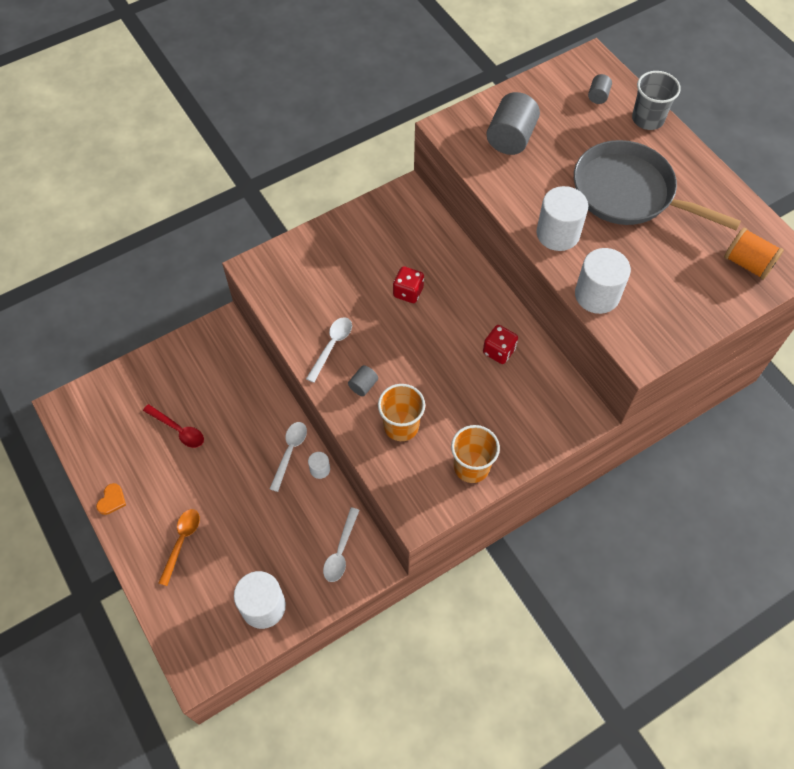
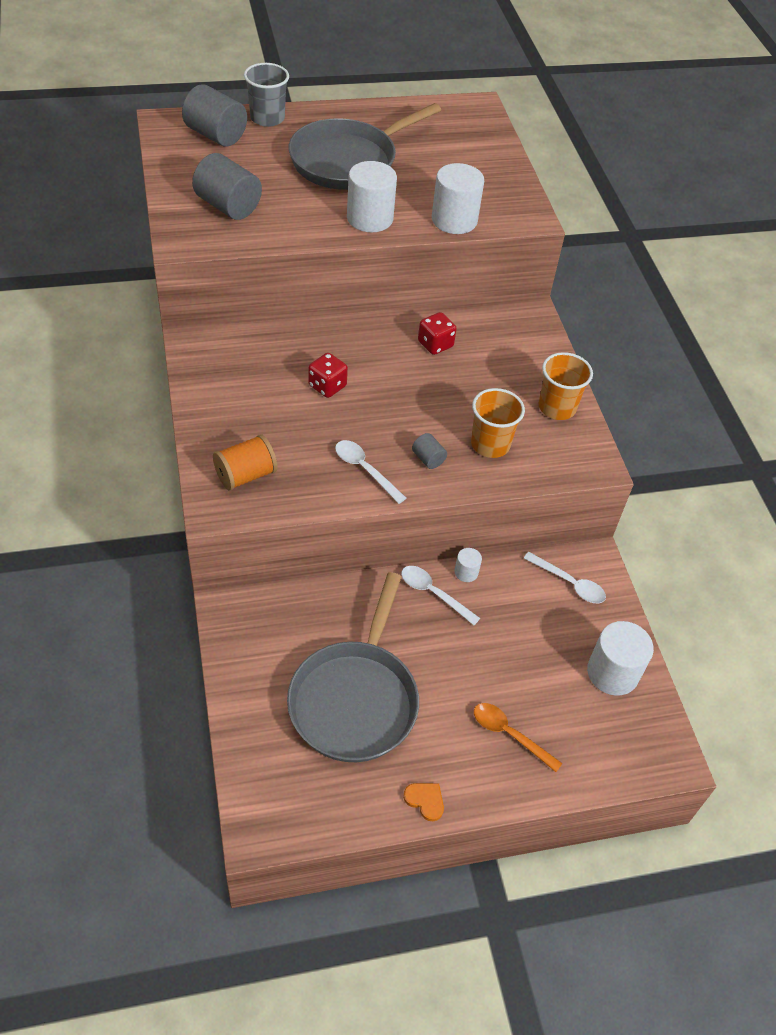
camera: 75 degrees left, 10 degrees down
(178, 430) = (355, 699): red spoon -> grey pan
(598, 96) = (216, 135): grey cylinder -> grey cylinder, size x2.04
(747, 263) = (465, 128): orange spool -> orange spool (246, 475)

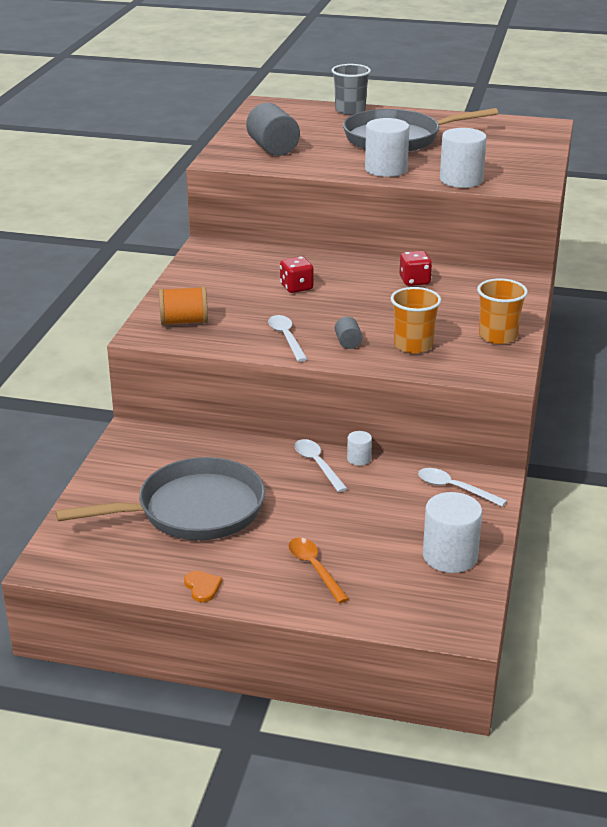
camera: 30 degrees right, 20 degrees down
(216, 135) = (299, 114): grey cylinder -> none
(355, 699) = (193, 510): grey pan -> grey pan turned 150 degrees counterclockwise
(569, 583) = (454, 488): white spoon -> white spoon turned 150 degrees clockwise

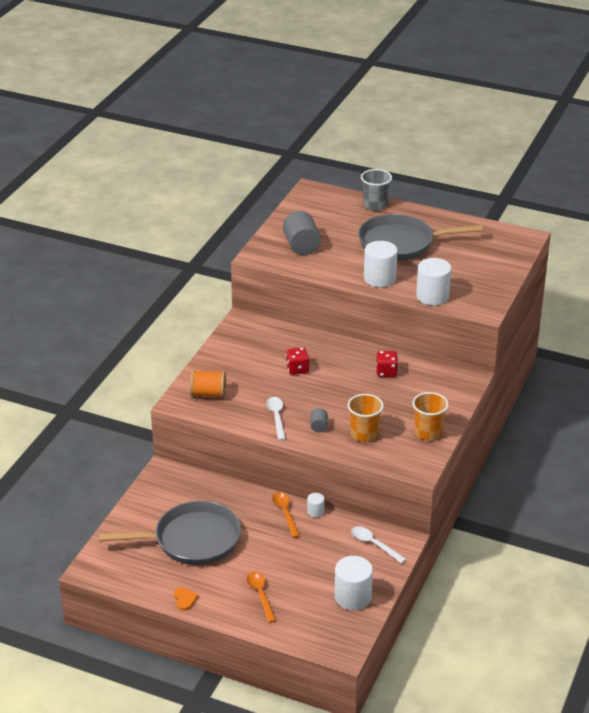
camera: 10 degrees right, 5 degrees up
(317, 464) = (285, 513): white spoon -> orange spoon

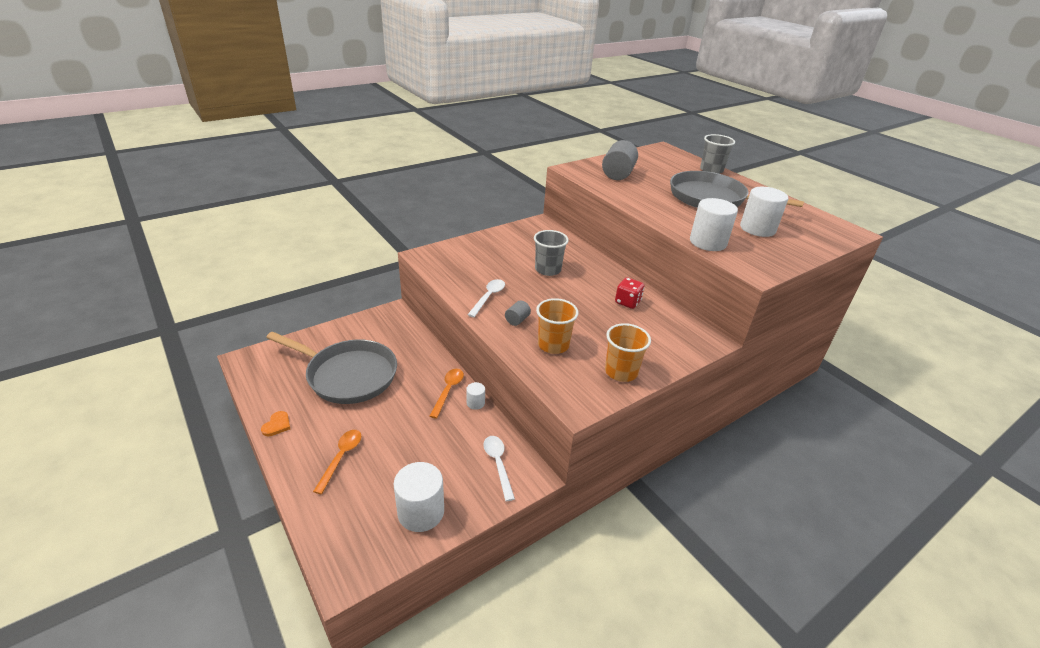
camera: 30 degrees right, 0 degrees up
(208, 394) = (454, 259): orange spool -> none
(297, 369) = (548, 270): red dice -> grey cup
(379, 278) = (666, 214): white cylinder -> white cylinder (757, 229)

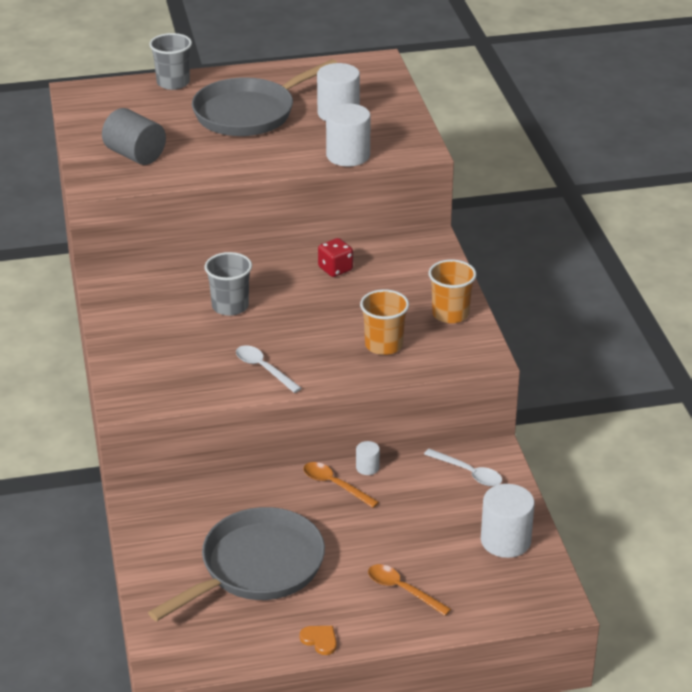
camera: 65 degrees left, 0 degrees up
(498, 464) = (468, 473): white spoon -> white spoon turned 150 degrees counterclockwise
(517, 320) = (324, 358): grey cylinder -> none

